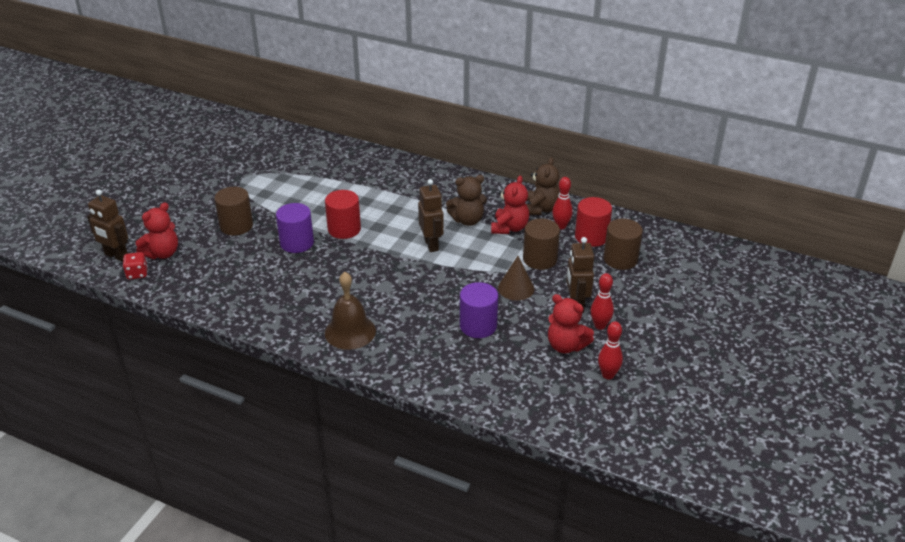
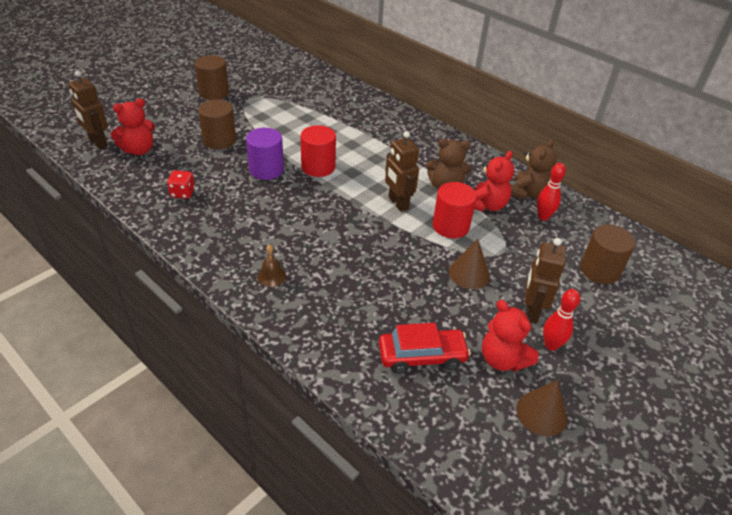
camera: 15 degrees right, 5 degrees up
(137, 274) = (105, 163): red dice -> red dice (183, 193)
(350, 331) = (271, 276): brown bell -> brown bell, size x0.51
(431, 244) = (398, 203): brown robot -> brown robot turned 150 degrees clockwise
(478, 326) = (410, 307): purple cylinder -> none
(502, 360) = (422, 356): none -> red car
(540, 259) = (507, 247): brown cylinder -> brown cylinder (214, 93)
(591, 237) = (573, 236): red cylinder -> red cylinder (450, 226)
(608, 375) = (541, 413): red bowling pin -> brown cone

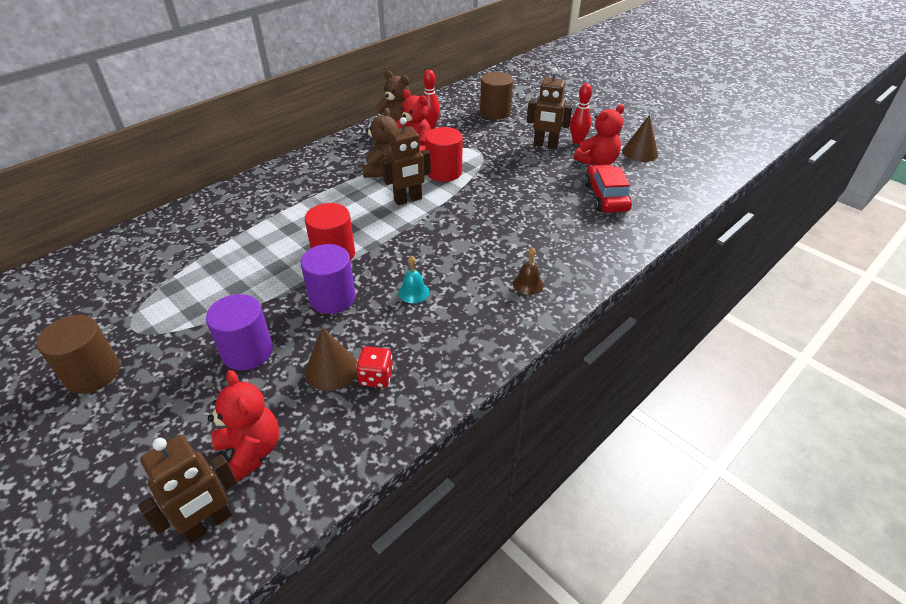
camera: 85 degrees left, 0 degrees up
(219, 140) = (247, 351): brown cylinder -> purple cylinder
(268, 208) = (413, 292): none -> turquoise bell
(469, 274) = (507, 168): brown cone -> brown cone (331, 369)

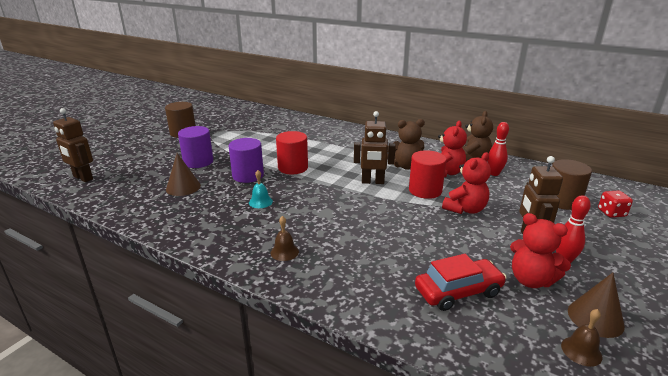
camera: 75 degrees right, 15 degrees down
(250, 452) = (124, 178): red teddy bear -> red teddy bear (465, 209)
(376, 377) = (175, 202): red dice -> red dice (611, 213)
(408, 200) = (372, 182): brown robot -> brown robot turned 45 degrees counterclockwise
(669, 168) = (581, 351): none -> brown bell

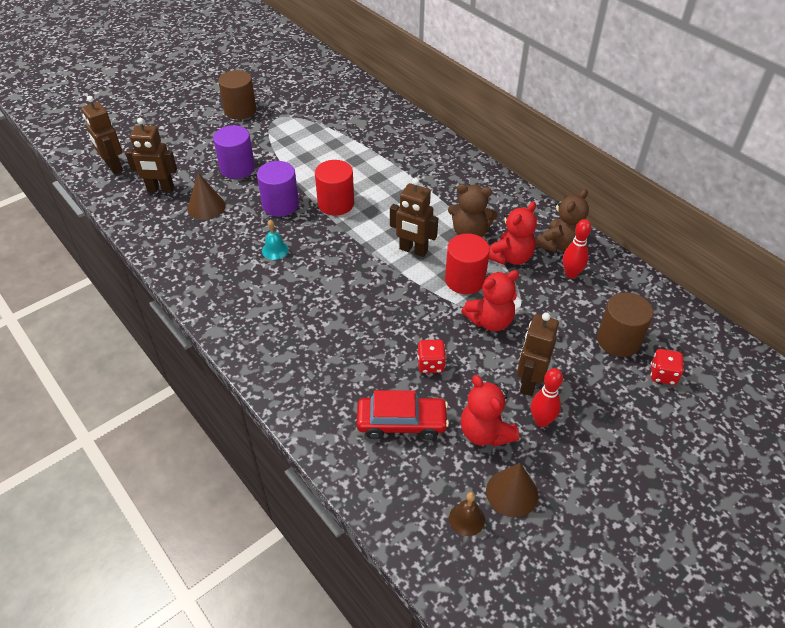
camera: 20 degrees right, 20 degrees up
(135, 184) = (160, 189): none -> brown robot
(284, 252) = (265, 326): brown bell -> none
(446, 245) = (430, 364): none -> red dice

